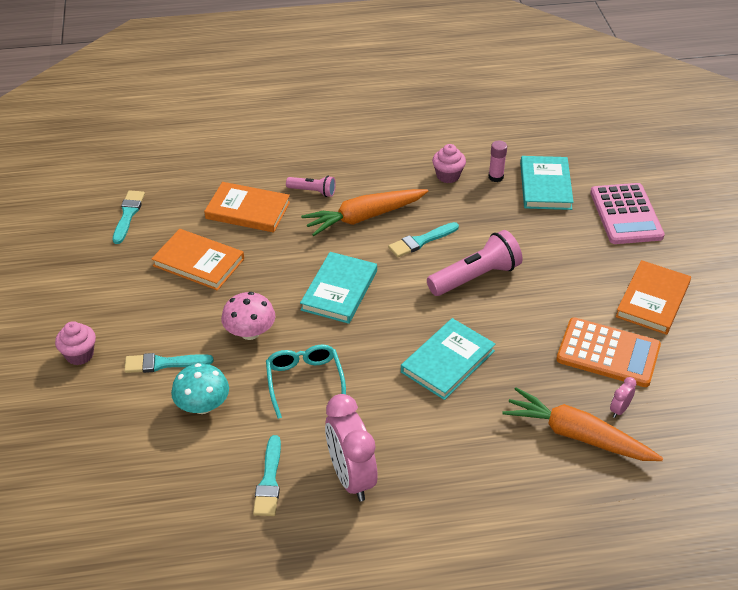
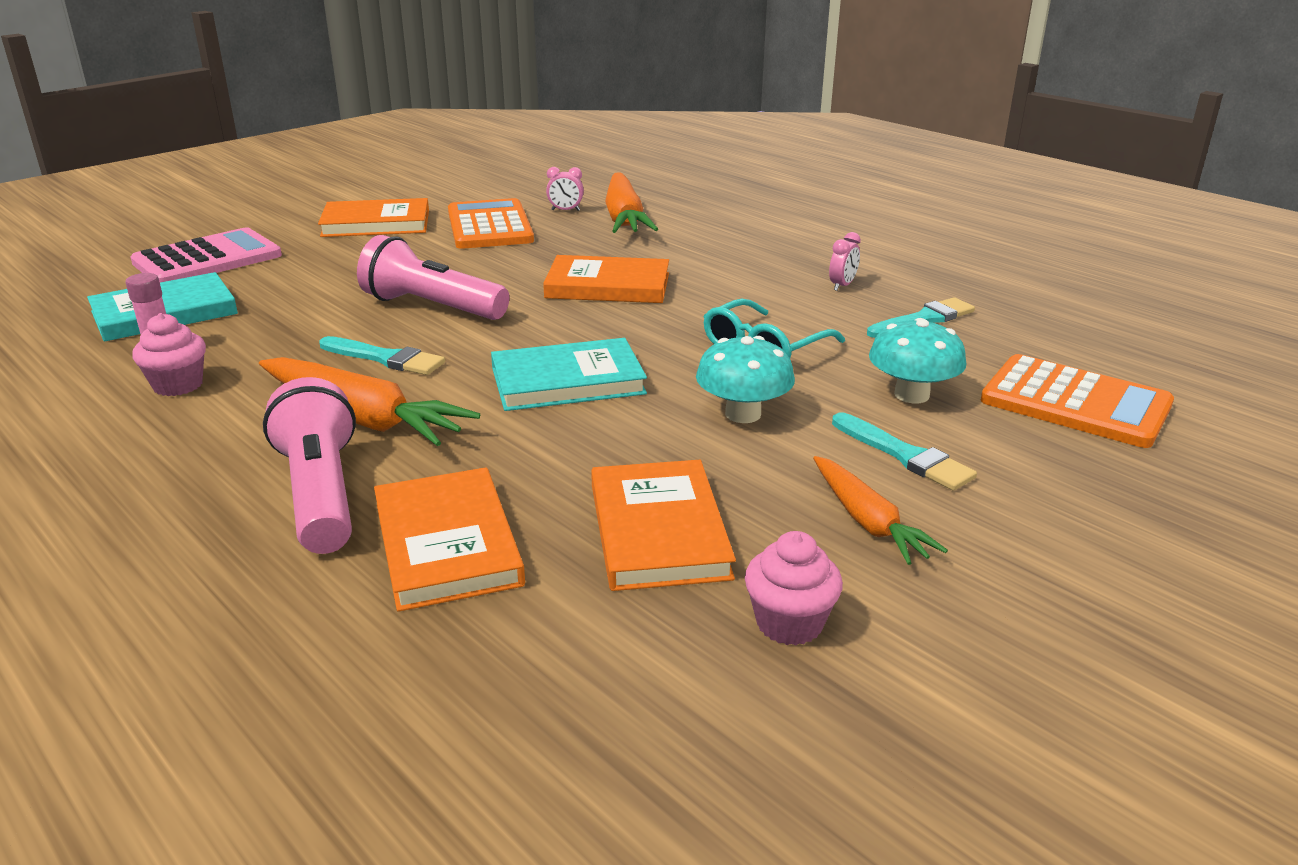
camera: 125 degrees left, 15 degrees down
(79, 355) = (1025, 543): pink cupcake -> pink cupcake (789, 623)
(128, 215) = (625, 716): turquoise brush -> none
(129, 466) = (1075, 403): none -> orange calculator
(140, 320) = (868, 521): none -> orange carrot
(250, 332) = (743, 414): pink mushroom -> turquoise mushroom
(313, 191) = (320, 494): pink flashlight -> pink flashlight, size x1.82
(351, 477) = (842, 285): pink clock -> pink clock, size x0.43
(447, 361) = (608, 286): turquoise book -> orange book

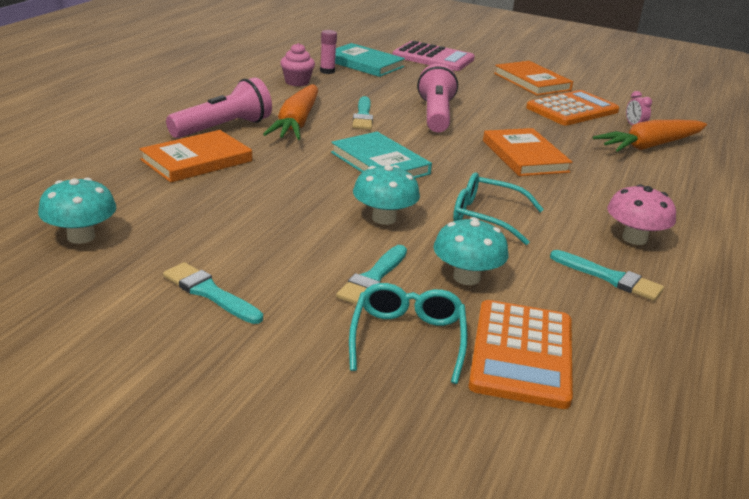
camera: 65 degrees right, 0 degrees up
(658, 530) = (235, 208): orange book -> none
(703, 724) = (81, 236): none -> turquoise mushroom
(789, 623) = (167, 251): pink cupcake -> none
(842, 285) = (634, 238): pink clock -> pink mushroom
(868, 521) = (280, 269): orange carrot -> none
(929, 596) = (210, 293): none -> turquoise brush
(1050, 462) = (407, 339): none -> turquoise glasses

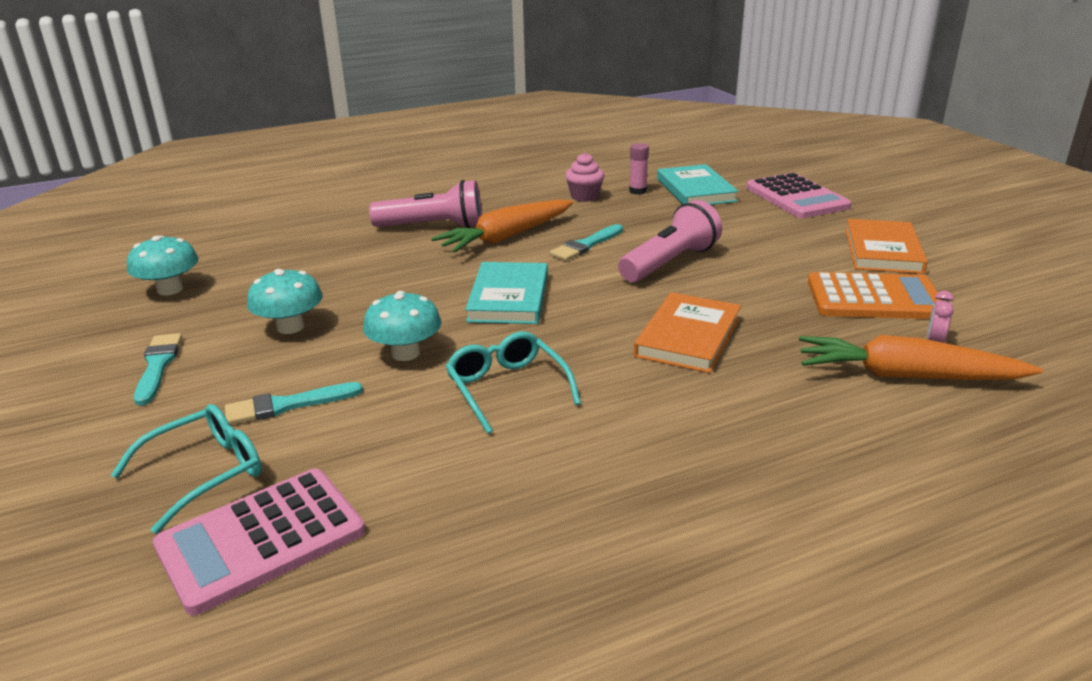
camera: 45 degrees right, 0 degrees up
(197, 160) = (358, 251): orange book -> none
(466, 277) = (364, 441): turquoise mushroom -> turquoise mushroom (290, 327)
(522, 354) = (261, 539): orange calculator -> pink calculator
(609, 278) = (508, 510): turquoise brush -> none
(634, 238) = (633, 480): pink mushroom -> none

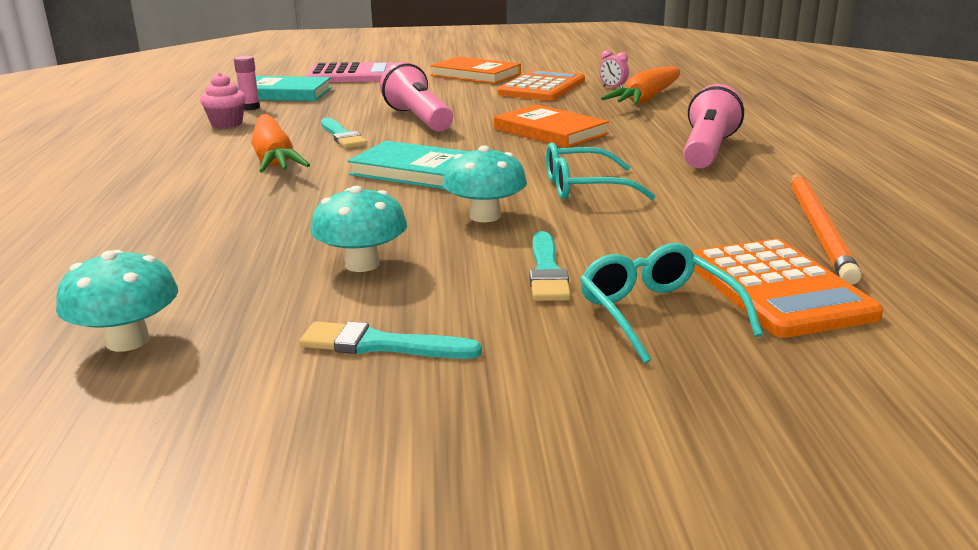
camera: 70 degrees left, 5 degrees down
(261, 539) = (778, 289): pink calculator -> orange calculator
(433, 227) = (188, 183): pink flashlight -> pink flashlight (707, 151)
(437, 563) = (819, 229): none -> orange pencil

